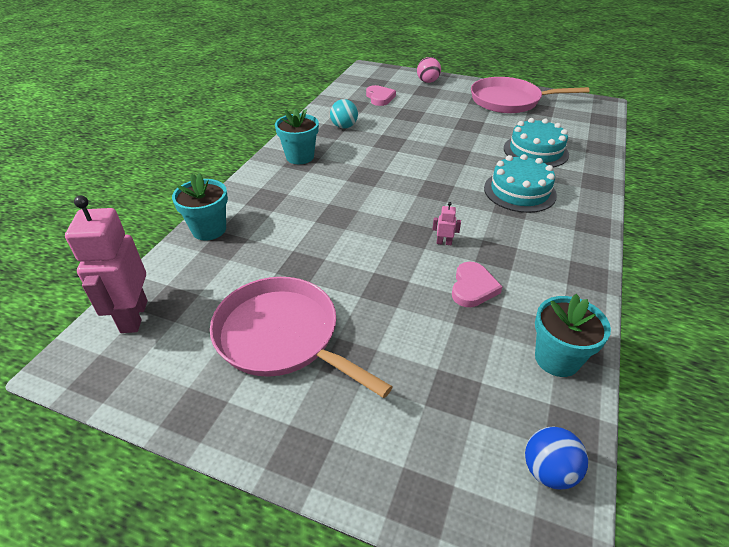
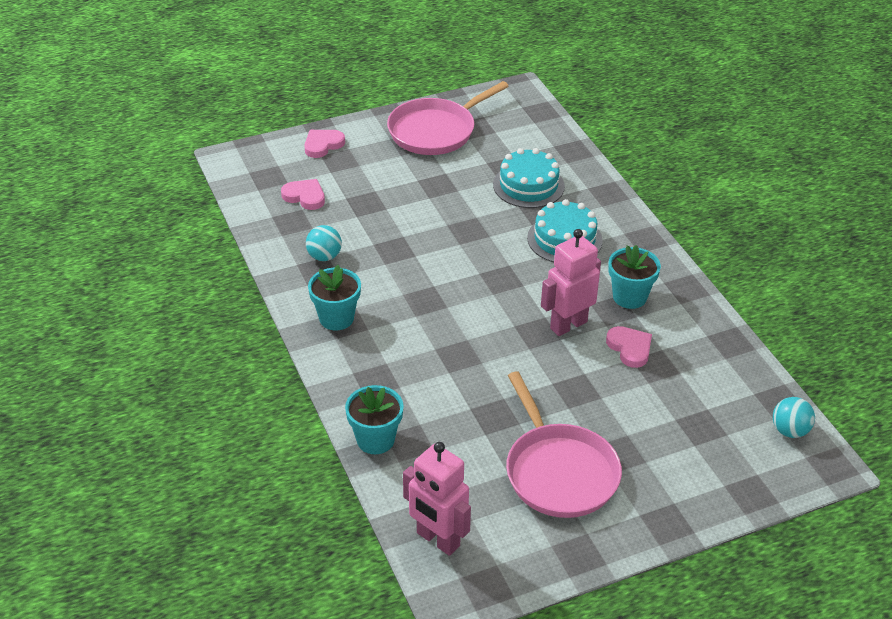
camera: 45 degrees left, 0 degrees up
(282, 336) = (559, 472): pink pan -> pink pan turned 105 degrees counterclockwise
(427, 81) = (323, 145): pink ball -> pink heart
(444, 242) = (568, 325): pink robot -> pink robot, size x2.50
(548, 471) = (789, 431): blue ball -> turquoise ball
(557, 359) = (729, 363): turquoise flower pot -> turquoise flower pot (629, 297)

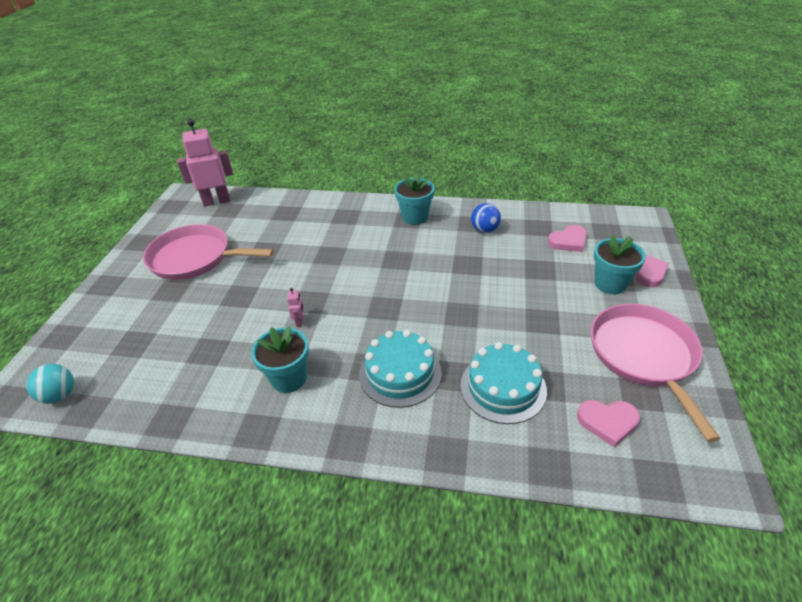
camera: 125 degrees right, 0 degrees up
(324, 256) = (484, 230): turquoise ball -> blue ball
(375, 440) = (302, 202): turquoise flower pot -> turquoise flower pot (610, 284)
(568, 325) = (299, 322): pink robot -> pink robot, size x0.40
(630, 348) = (239, 345): pink heart -> pink heart (607, 422)

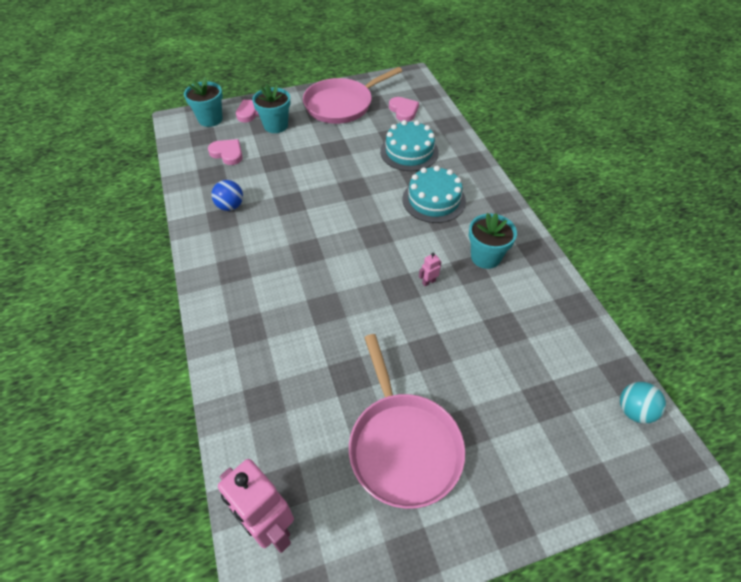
camera: 120 degrees left, 10 degrees up
(415, 217) = (226, 264): turquoise flower pot -> turquoise flower pot (210, 119)

